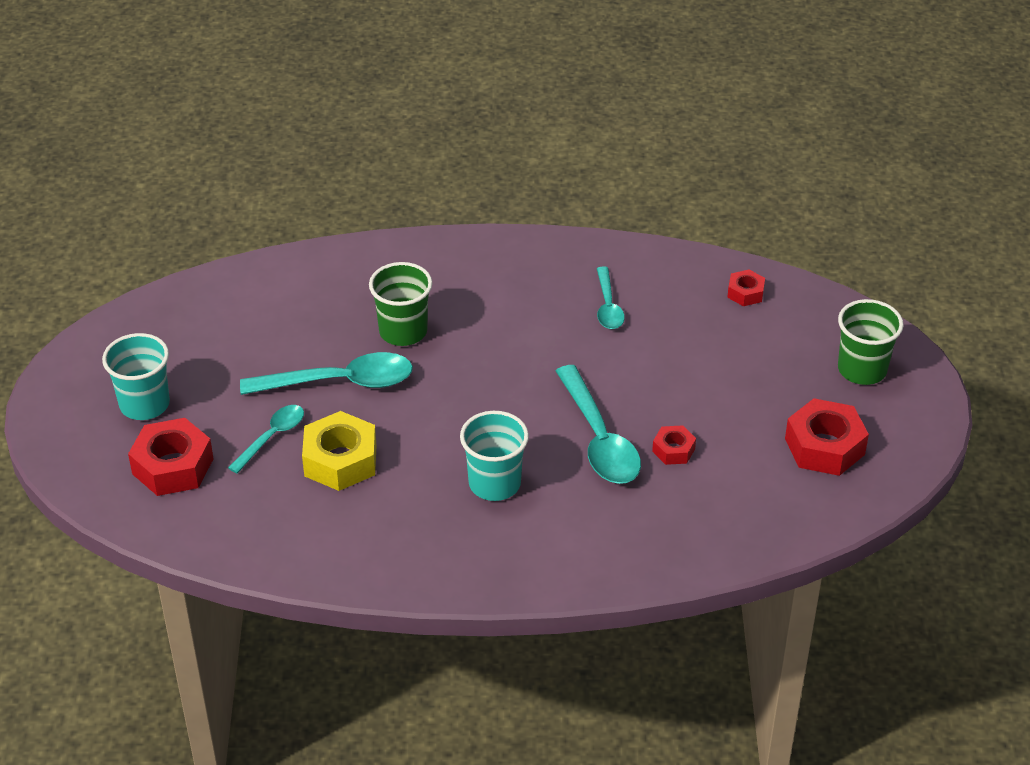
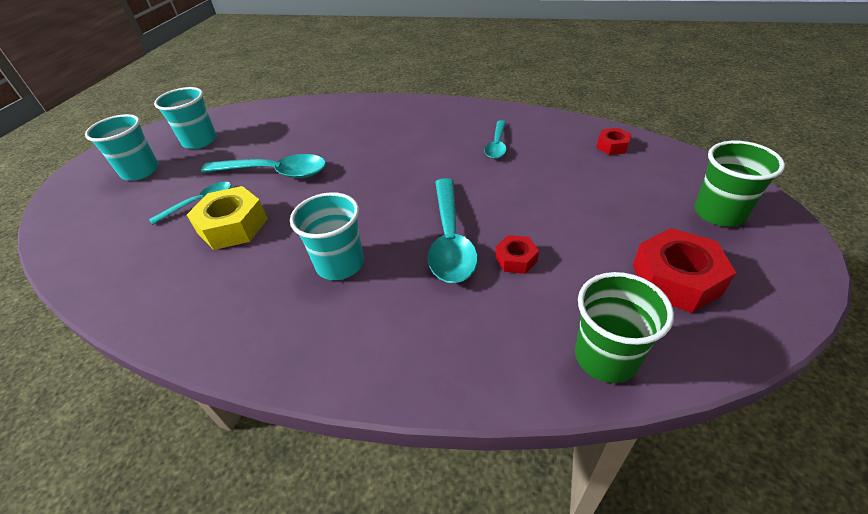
camera: 20 degrees right, 0 degrees up
(173, 466) = (117, 213): red nut -> none
(190, 345) = (200, 141): none -> turquoise cup
(403, 331) = (340, 146): green cup -> green cup (606, 357)

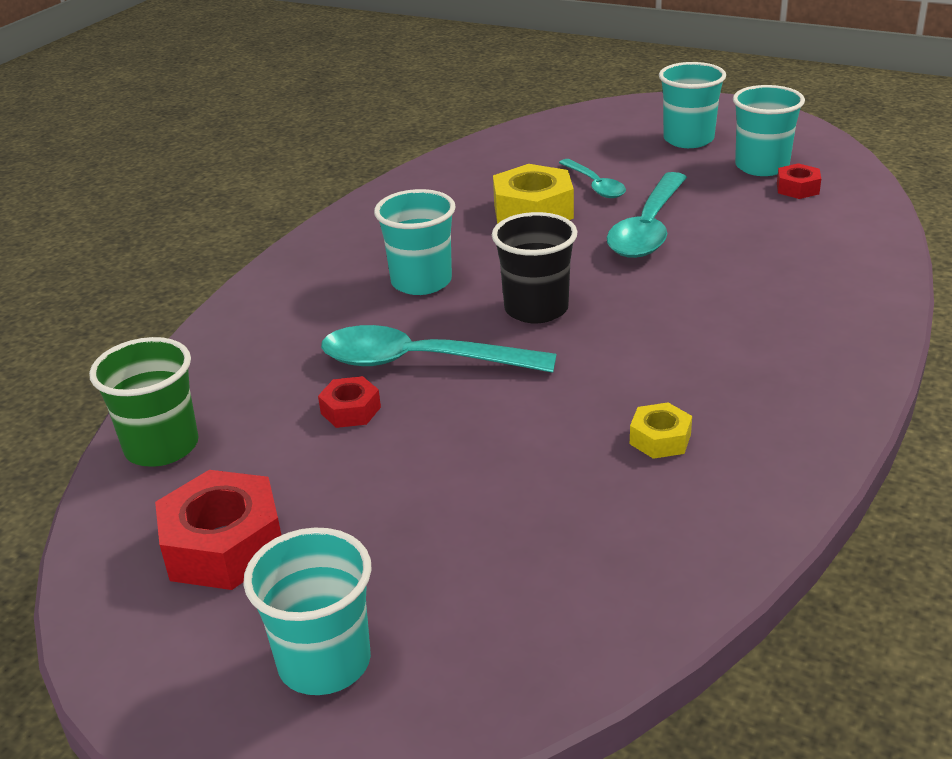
camera: 100 degrees right, 10 degrees down
(378, 202) = (536, 309): none -> black cup
(497, 145) = (660, 439): turquoise spoon -> yellow nut
(612, 146) = (603, 594): red nut -> red nut (797, 188)
(719, 213) = (324, 662): green cup -> turquoise cup

